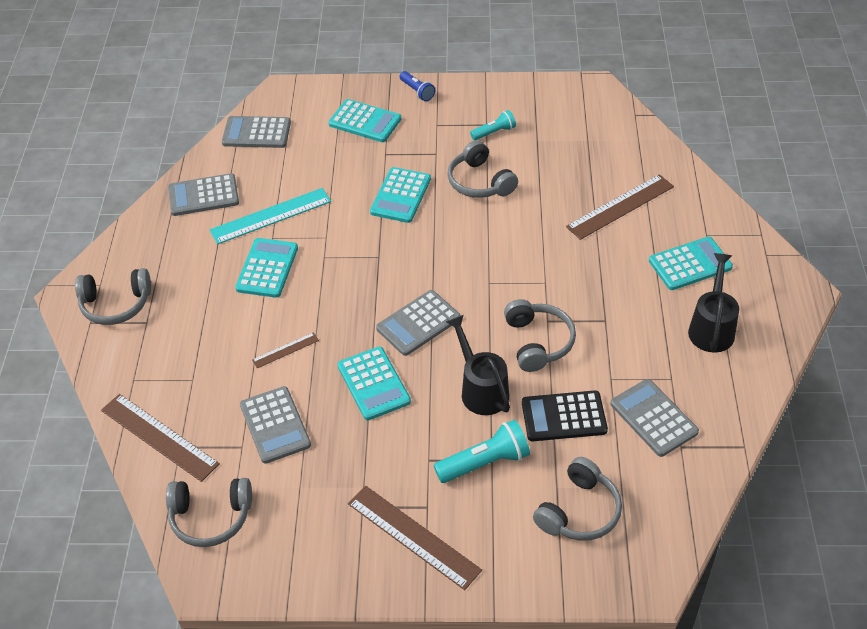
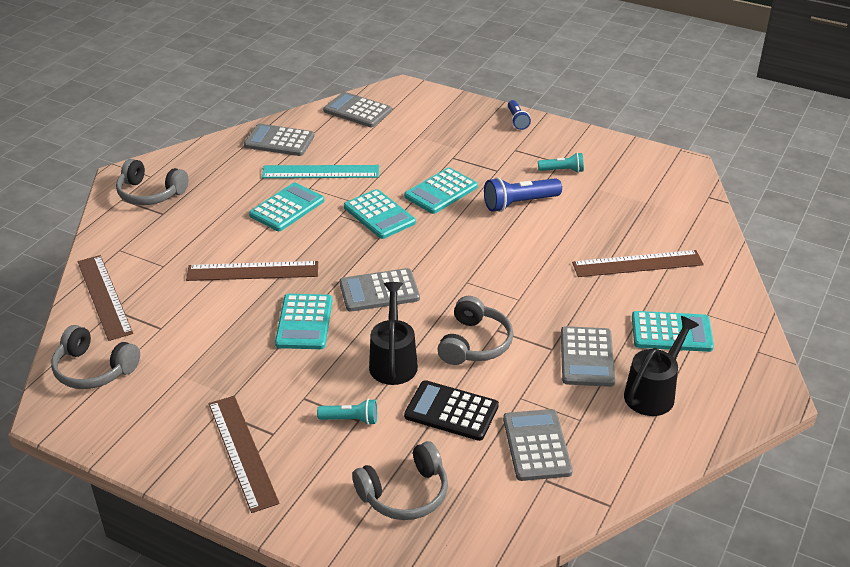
camera: 25 degrees right, 10 degrees down
(275, 425) = (199, 322): grey calculator -> grey calculator (587, 357)
(285, 350) = (252, 271): brown ruler -> brown ruler, size x1.98
(365, 121) = (454, 129): turquoise calculator -> turquoise calculator (379, 215)
(480, 182) = (519, 203): grey headphones -> blue flashlight
(485, 463) = (350, 419): turquoise flashlight -> turquoise flashlight, size x0.61

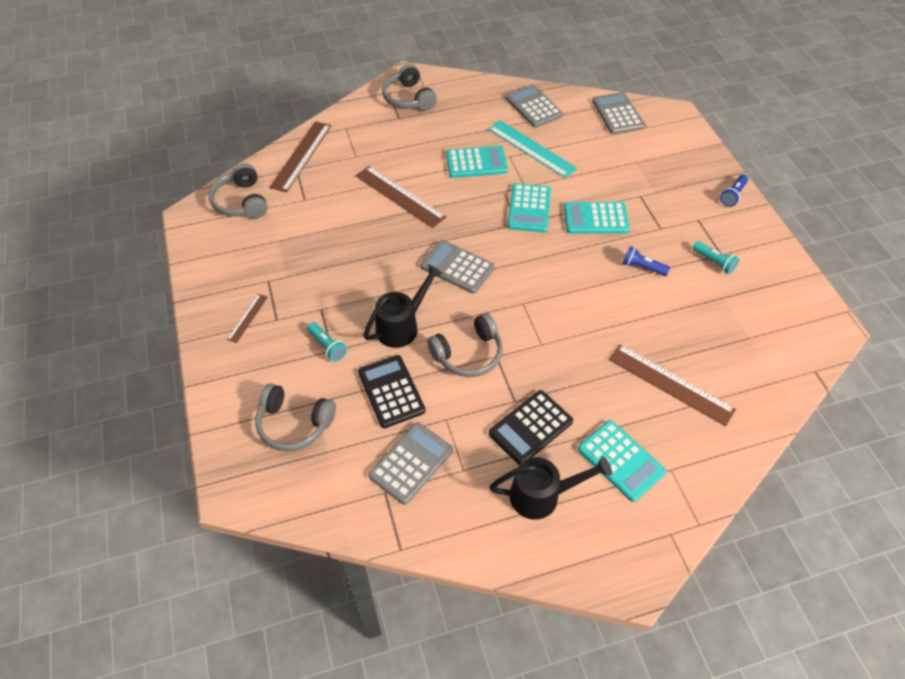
camera: 45 degrees right, 15 degrees up
(242, 452) = (247, 318): brown ruler -> brown ruler, size x0.50
(304, 322) = (385, 256): turquoise calculator -> none
(519, 203) = (642, 267): blue flashlight -> blue flashlight, size x0.61
(587, 357) = (530, 427): grey calculator -> black calculator

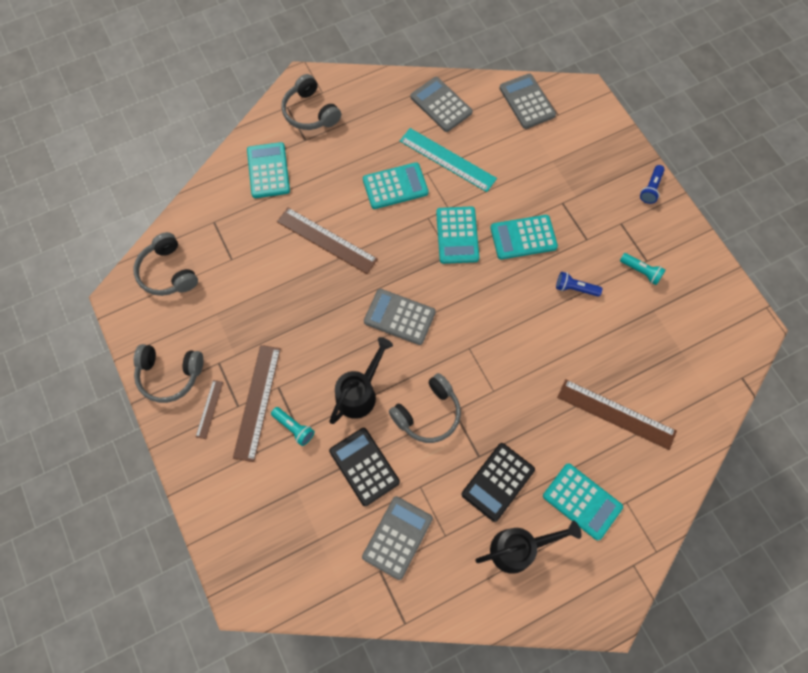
camera: 10 degrees left, 15 degrees up
(294, 424) = (282, 516): grey headphones -> grey headphones (170, 375)
(301, 156) = (215, 204): brown ruler -> brown ruler (257, 402)
(358, 136) = (268, 170): none -> turquoise calculator

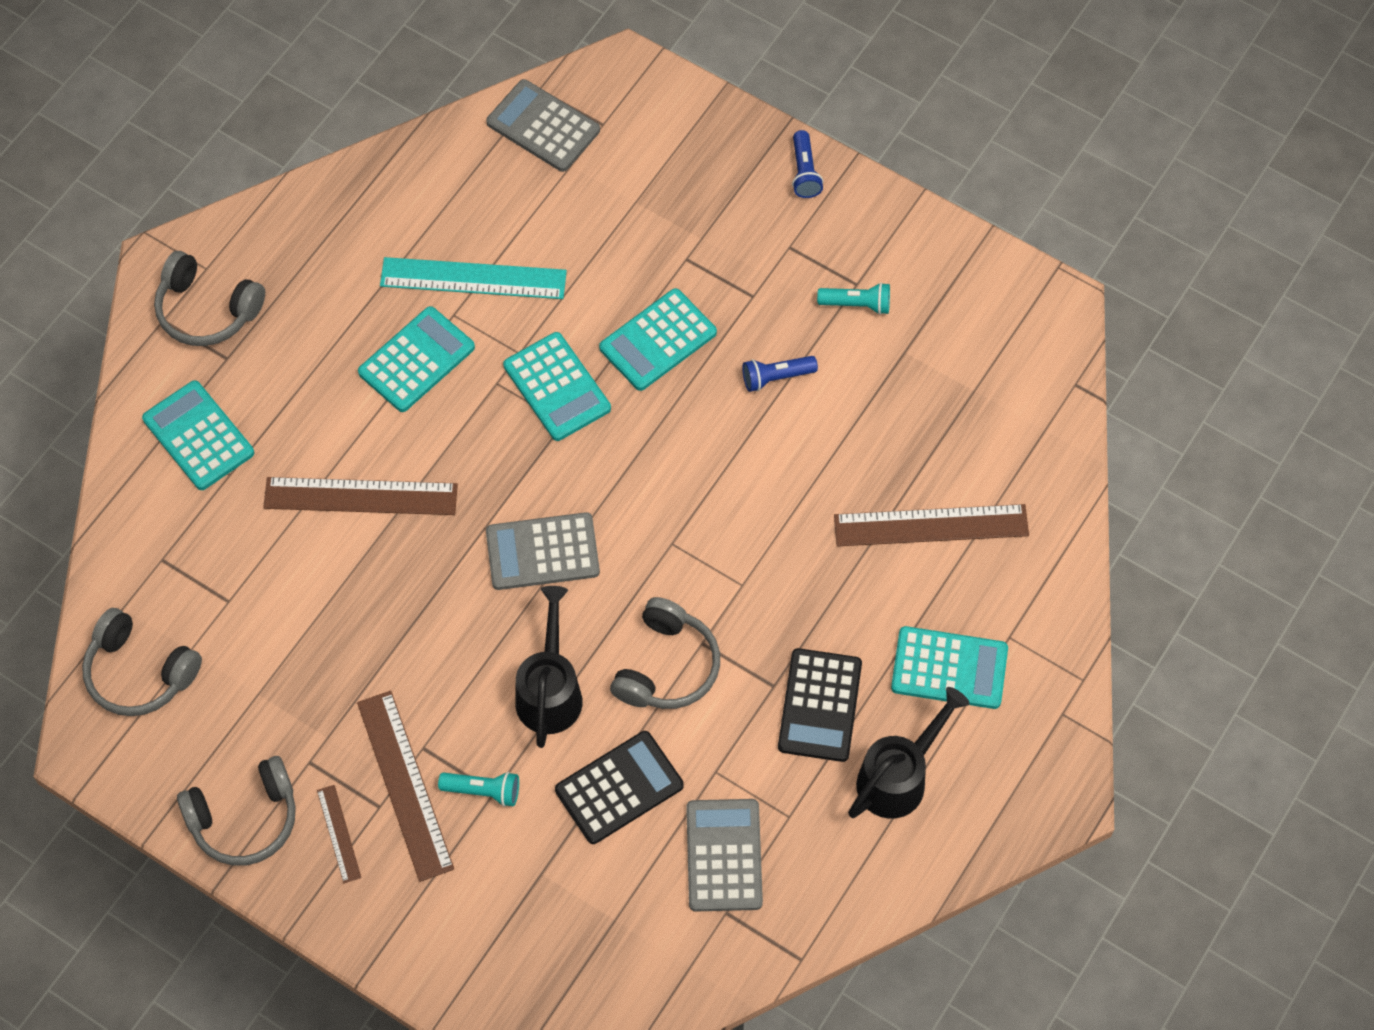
camera: 30 degrees left, 5 degrees down
(364, 466) = (619, 788): black calculator -> black calculator turned 120 degrees clockwise
(441, 105) = (411, 196): grey calculator -> none

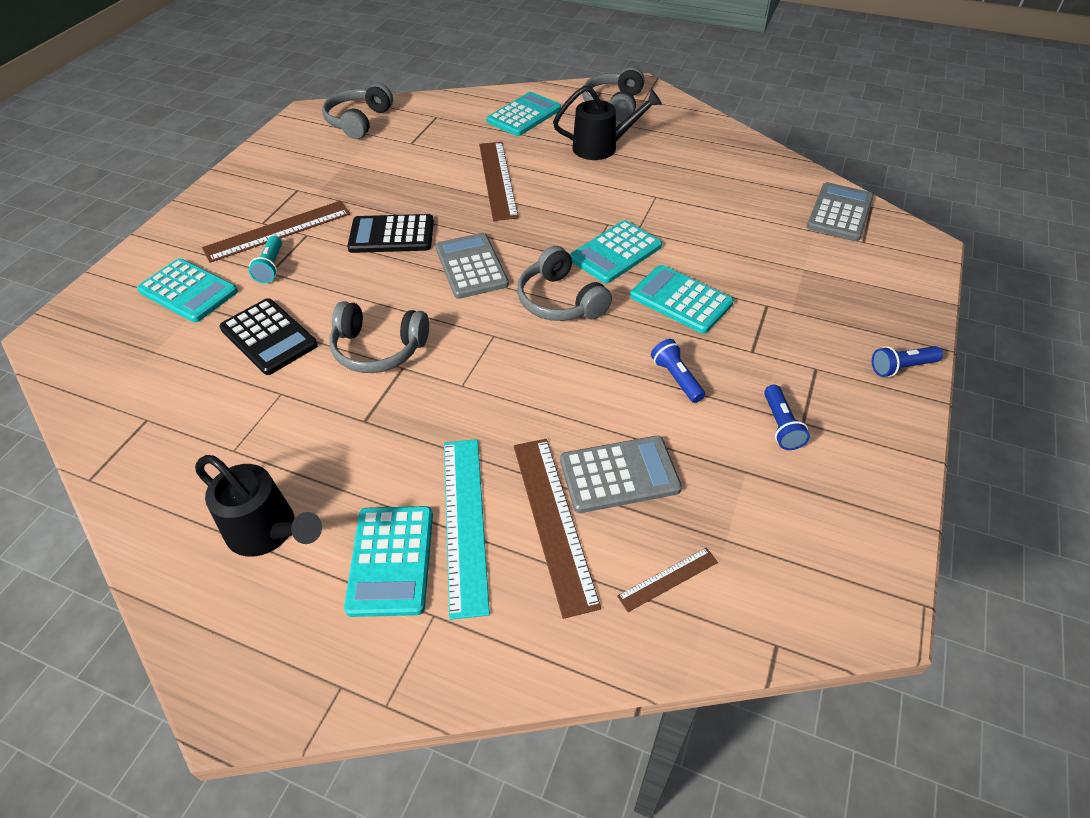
camera: 80 degrees right, 15 degrees down
(245, 819) = (258, 172): grey headphones -> grey headphones (560, 301)
(339, 833) = (243, 209): brown ruler -> brown ruler (668, 579)
(416, 360) = (612, 186): turquoise calculator -> turquoise calculator (188, 291)
(473, 278) = (690, 200): turquoise ruler -> turquoise ruler (465, 522)
(550, 691) = (353, 287): black watering can -> black watering can (602, 147)
(724, 855) = (200, 410): grey calculator -> grey calculator (619, 475)
(820, 705) = (345, 457): black calculator -> black calculator (391, 235)
(857, 304) = (781, 425): turquoise flashlight -> blue flashlight

